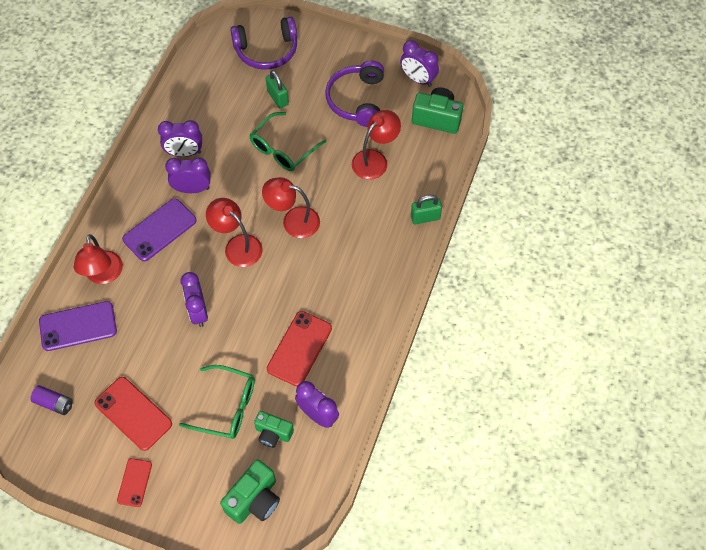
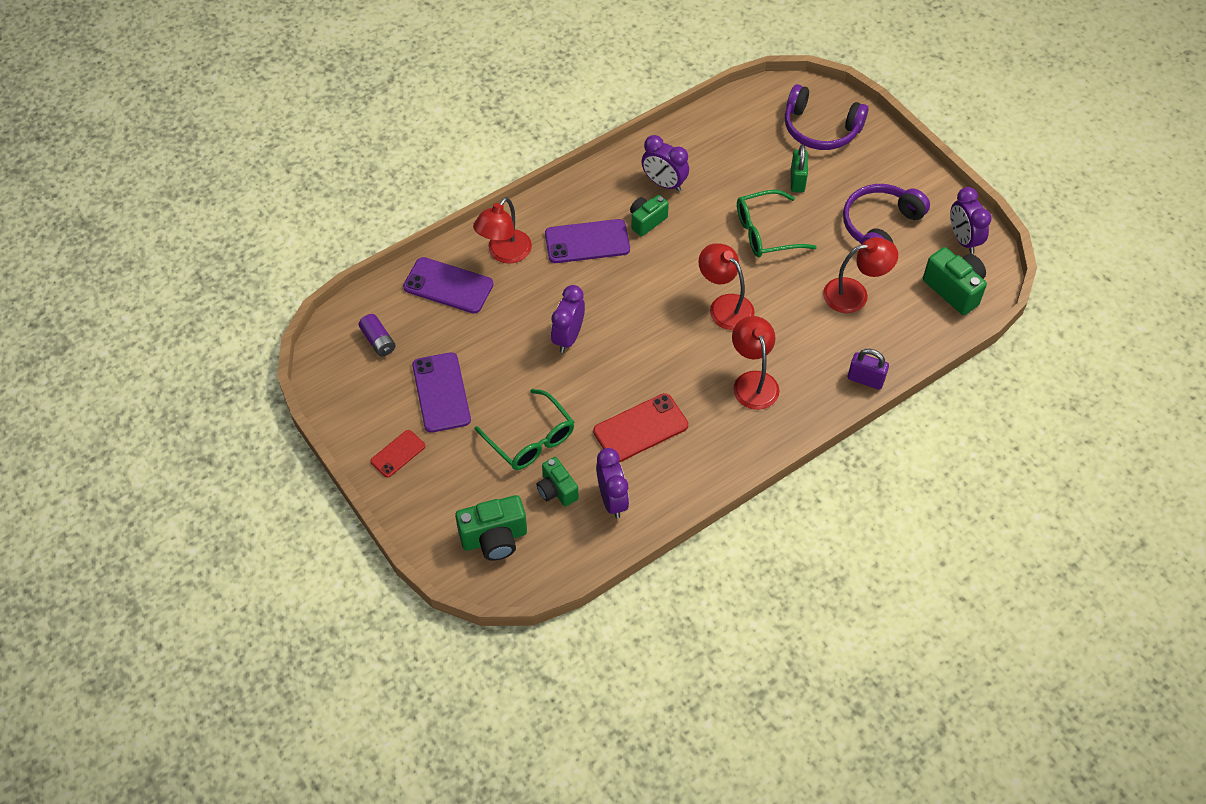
camera: 35 degrees right, 5 degrees down
(133, 413) = (441, 392): red phone -> purple phone
(192, 189) = (647, 221): purple clock -> green camera
(237, 245) = (651, 298): red lamp -> red lamp (753, 381)
(425, 217) = (865, 379): green padlock -> purple padlock

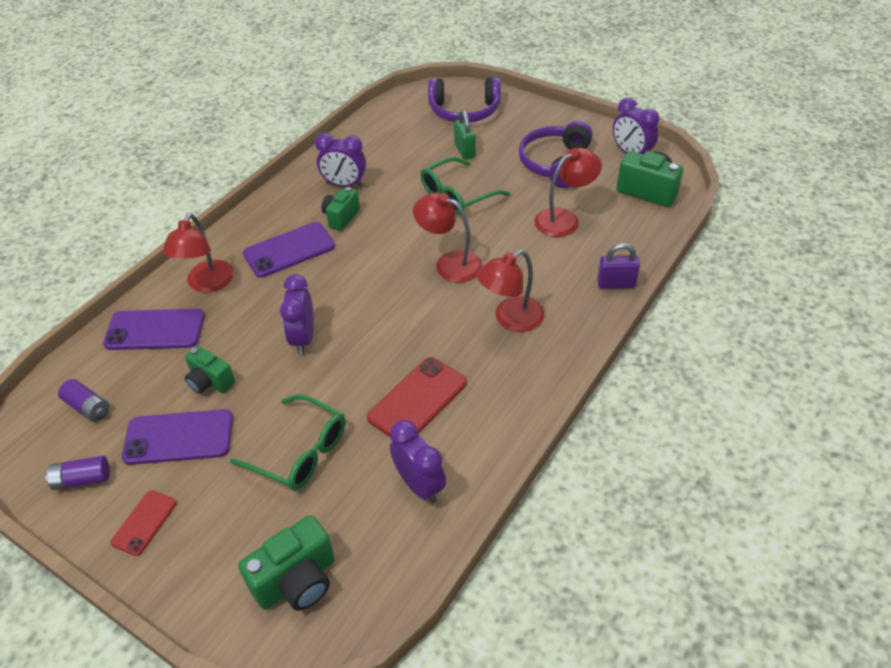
camera: 20 degrees left, 10 degrees down
(361, 402) = (82, 479): none -> purple battery
(441, 392) = (179, 437): purple phone -> purple phone turned 60 degrees counterclockwise
(556, 490) = (351, 497): green camera -> green camera (210, 382)
(753, 381) = (510, 319): red lamp -> red lamp turned 90 degrees counterclockwise

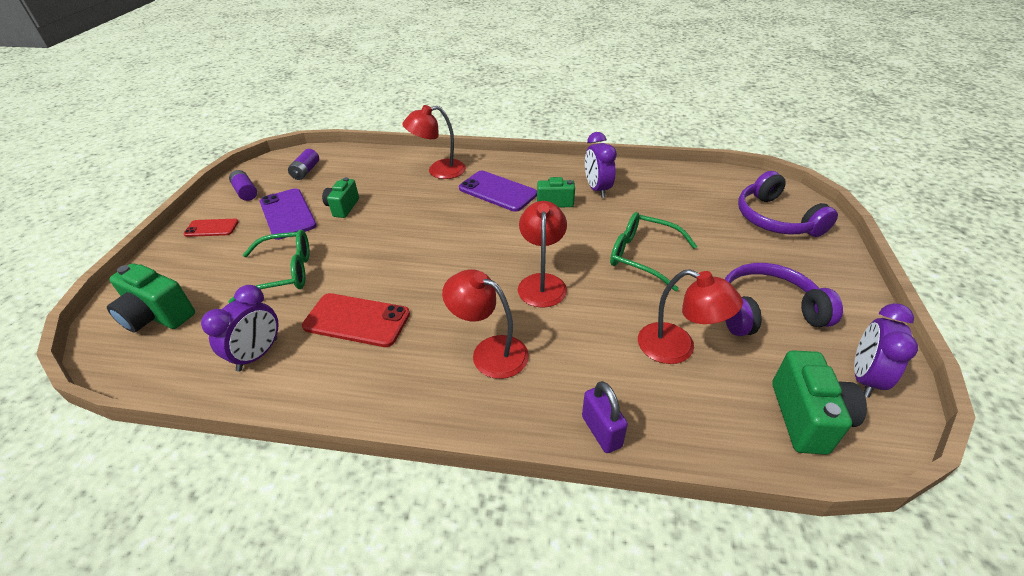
camera: 65 degrees right, 5 degrees down
(155, 330) = (383, 168): purple phone -> none
(300, 452) = (284, 273): green glasses -> green glasses turned 105 degrees counterclockwise
(303, 338) = (404, 232): purple clock -> none
(464, 151) = (714, 239): green padlock -> none

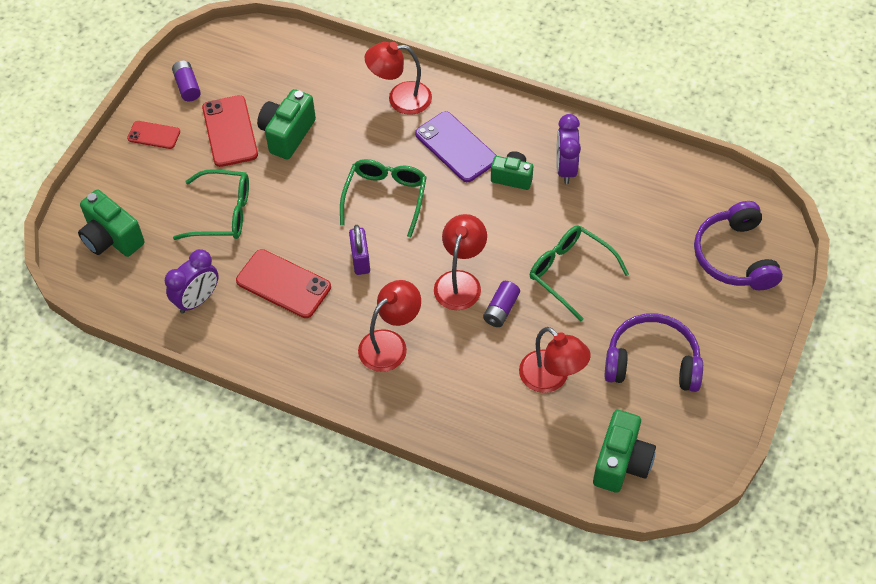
camera: 15 degrees right, 15 degrees up
(288, 214) = (230, 131): purple phone -> red phone
(306, 171) = (253, 65): purple battery -> purple battery (501, 309)
(343, 207) = (287, 134): green camera -> green camera, size x1.51
(446, 234) = (385, 198): none -> green glasses
(489, 352) = (390, 344): red lamp -> red lamp turned 90 degrees clockwise
(601, 431) = (455, 434): purple padlock -> purple padlock (360, 260)
(864, 377) = (692, 443): purple clock -> none

